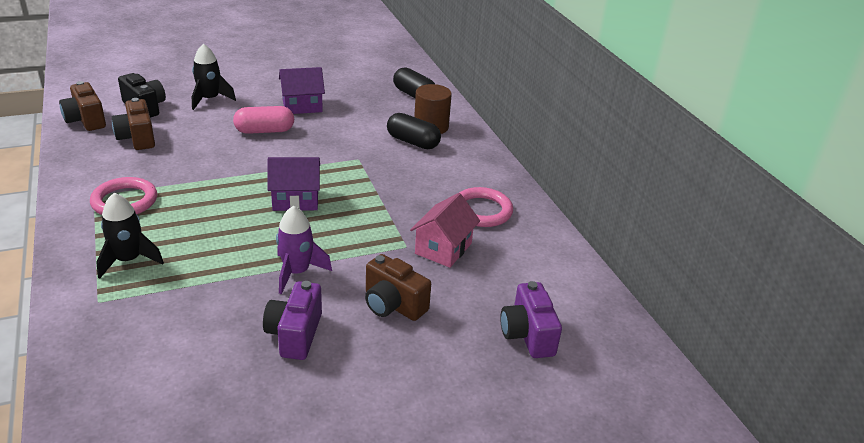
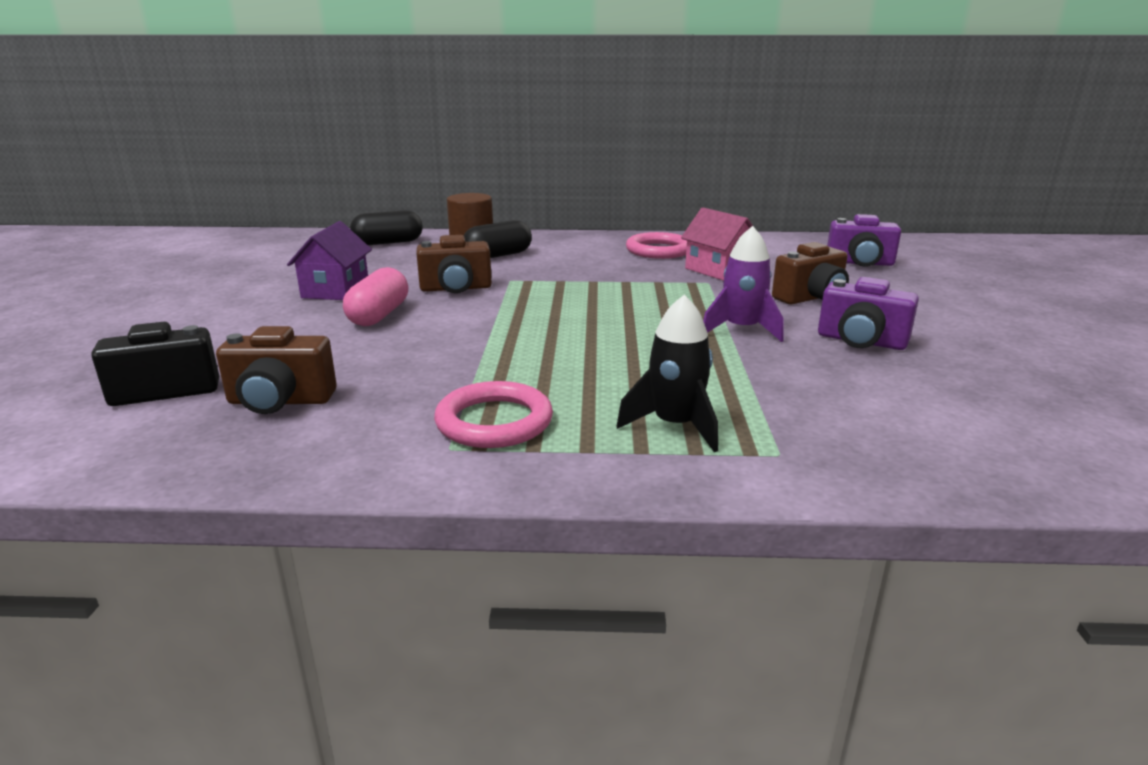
camera: 65 degrees left, 10 degrees down
(86, 120) = (129, 448): brown camera -> brown camera (456, 288)
(210, 99) = (222, 339): black rocket -> none
(295, 200) = (580, 316): purple house -> none

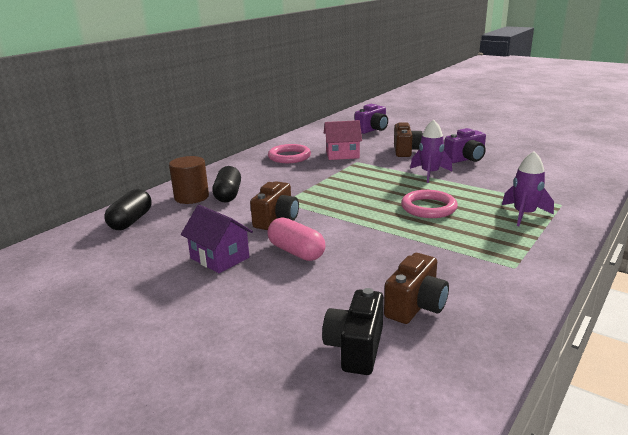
camera: 55 degrees left, 0 degrees up
(494, 421) = (492, 250): pink ring -> pink ring (428, 207)
(675, 426) = (524, 214): black rocket -> purple rocket

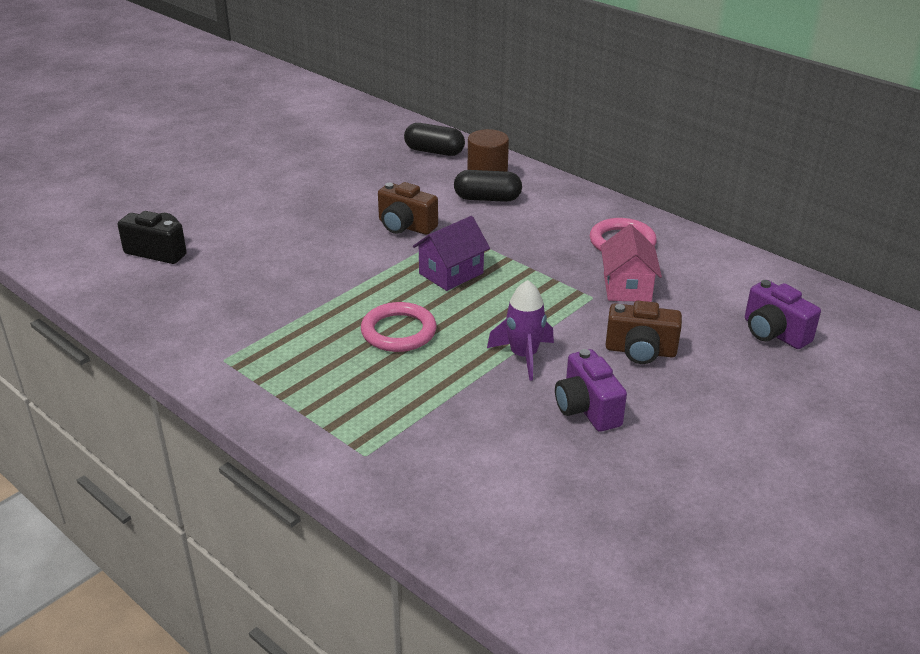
camera: 95 degrees right, 10 degrees up
(220, 258) = (333, 197): purple house -> purple house (451, 273)
(296, 252) = (325, 234): pink capsule -> none
(416, 306) = (193, 286): brown camera -> none
(524, 214) = (346, 407): purple rocket -> none

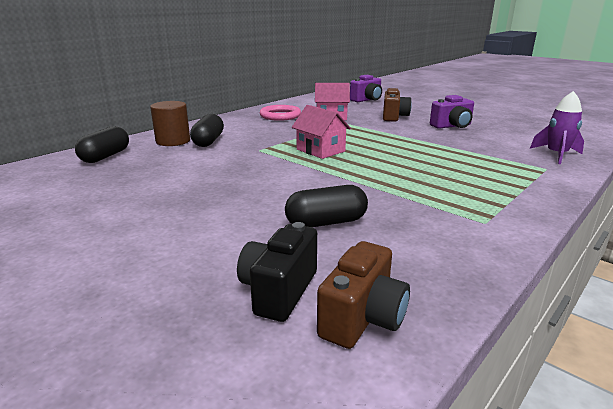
camera: 90 degrees left, 10 degrees down
(250, 271) = (326, 222): none -> black capsule
(398, 331) = (403, 163): pink ring -> none
(405, 226) = (245, 164): brown camera -> brown camera (362, 318)
(451, 273) = (320, 150): purple house -> pink house
(523, 356) = (412, 135): purple rocket -> purple rocket (556, 155)

